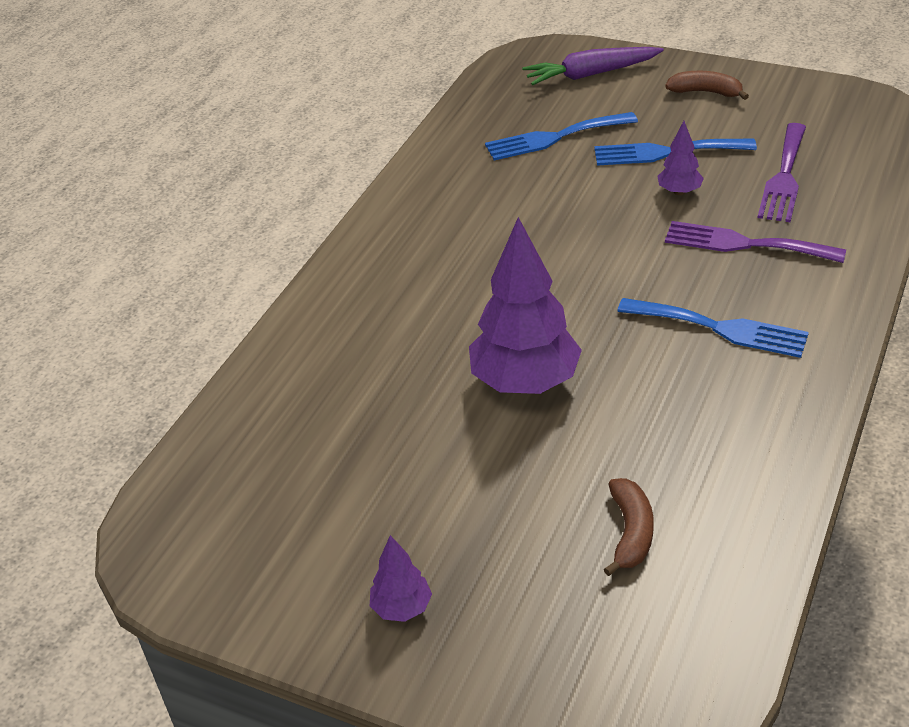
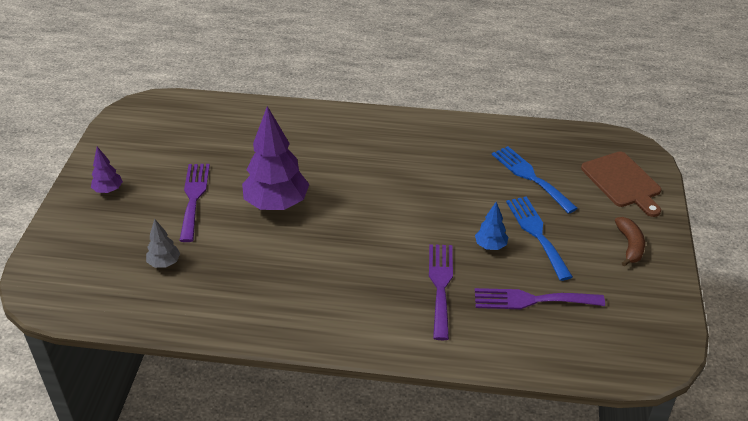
camera: 70 degrees right, 0 degrees up
(470, 483) = (194, 198): none -> purple fork
(591, 74) = (622, 182): purple carrot -> brown cutting board
(630, 532) = (164, 263): brown banana -> grey tree
(679, 192) = (490, 246): purple tree -> blue tree
(720, 328) = (346, 282): blue fork -> none

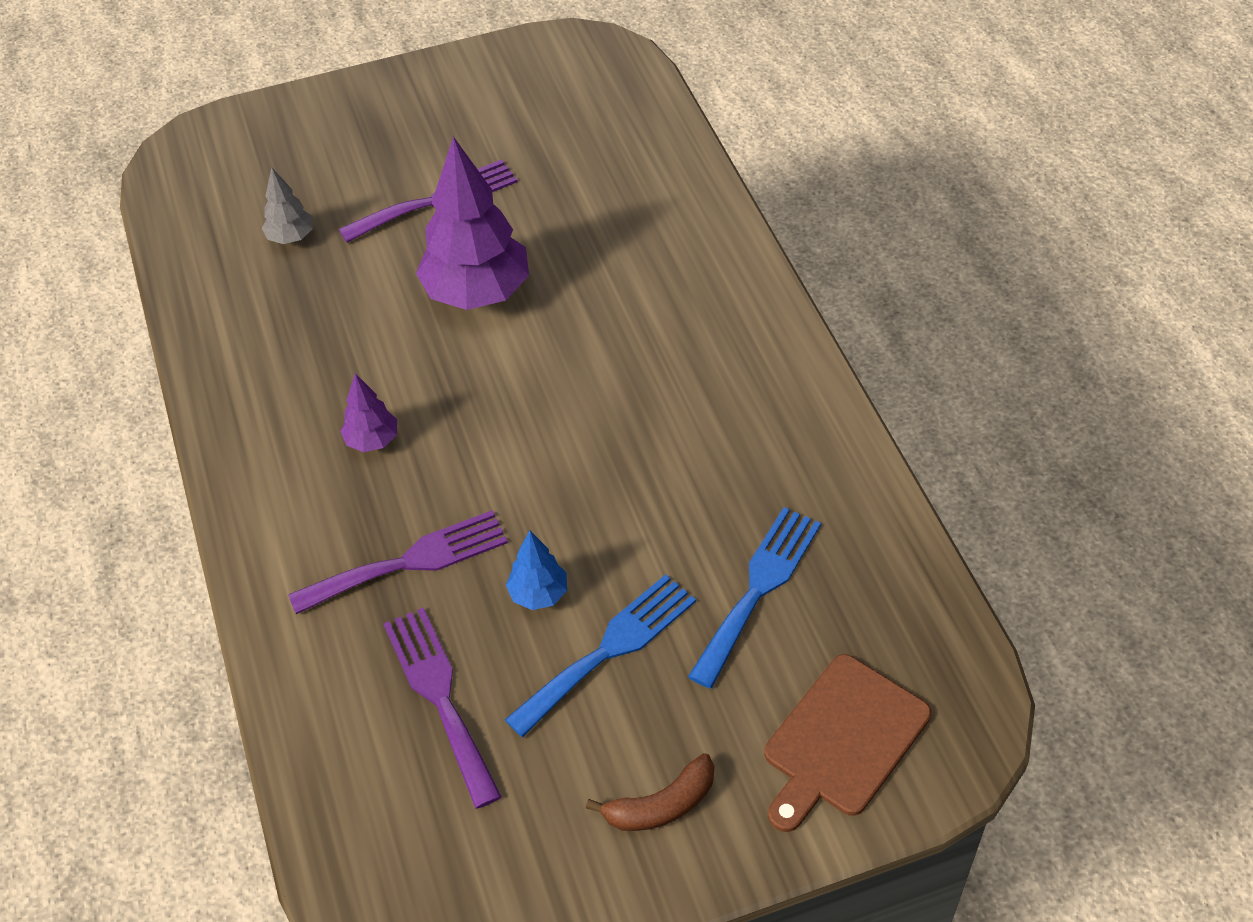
camera: 65 degrees right, 10 degrees up
(108, 190) = (399, 113): purple tree -> purple tree (372, 441)

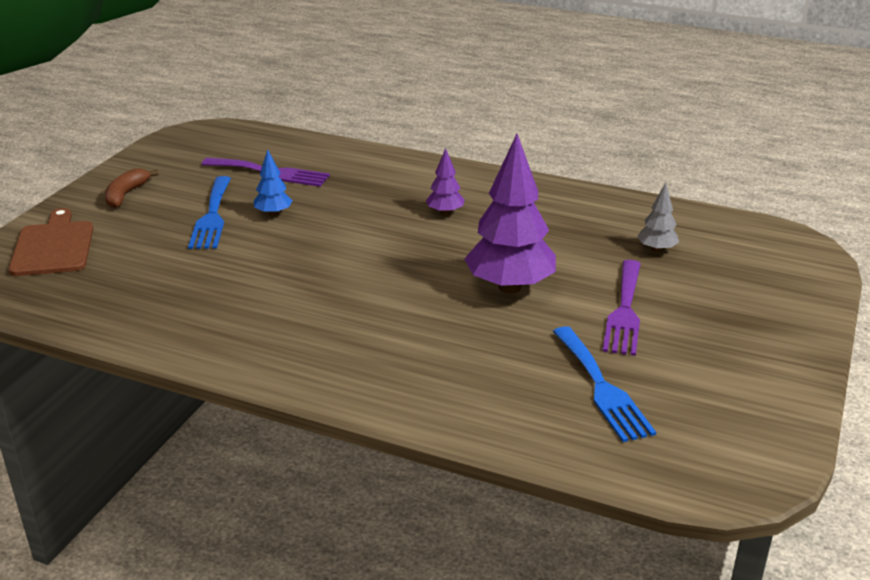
camera: 130 degrees right, 20 degrees down
(409, 562) = (352, 193): purple fork -> none
(758, 589) = (158, 268): blue fork -> blue fork (602, 387)

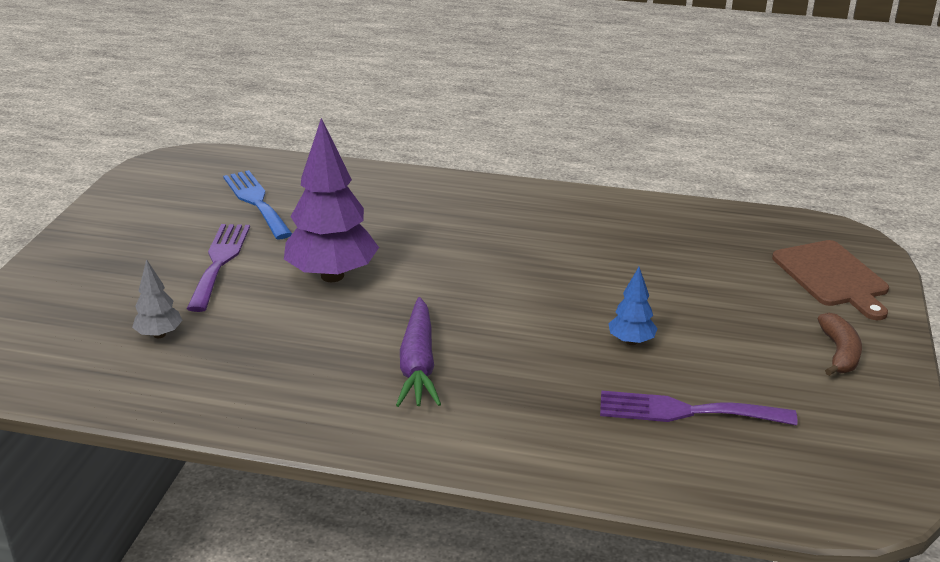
camera: 170 degrees right, 0 degrees up
(212, 216) = (701, 330): blue fork -> none
(445, 213) = (418, 364): purple tree -> purple carrot

